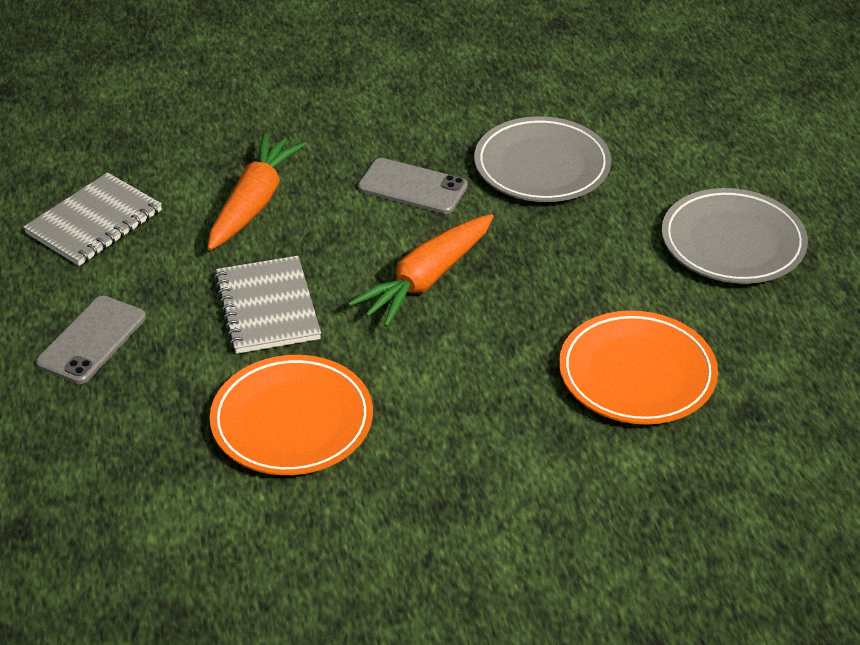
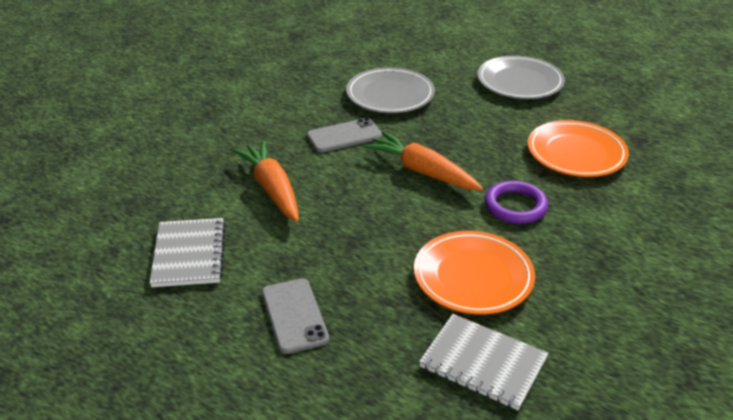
camera: 45 degrees left, 5 degrees down
(267, 308) = (366, 233): grey notebook -> grey notebook (483, 363)
(426, 280) = (422, 171): orange carrot -> orange carrot turned 135 degrees clockwise
(458, 383) = (515, 206): none -> purple ring

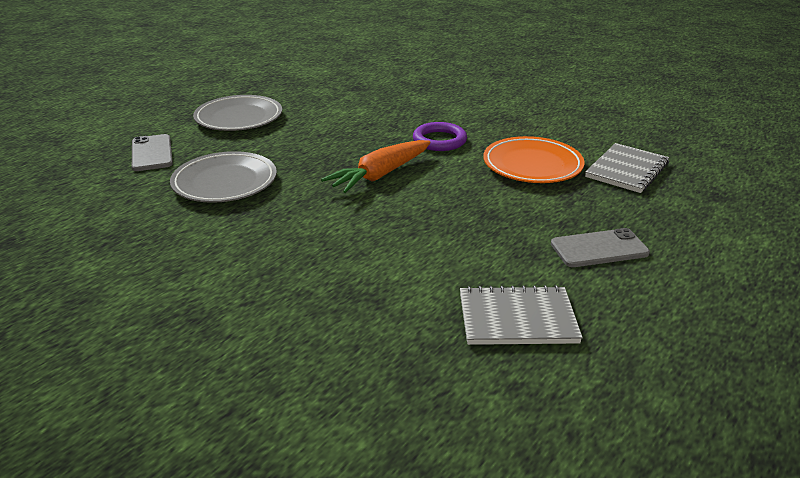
camera: 85 degrees left, 5 degrees down
(272, 189) = (396, 261): orange carrot -> none
(344, 136) = (300, 213): grey phone -> grey phone (152, 153)
(576, 153) = (368, 110): orange plate -> none

